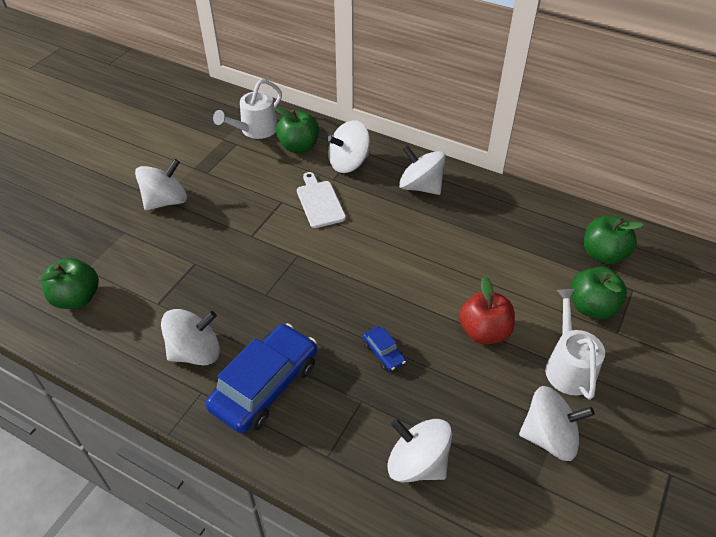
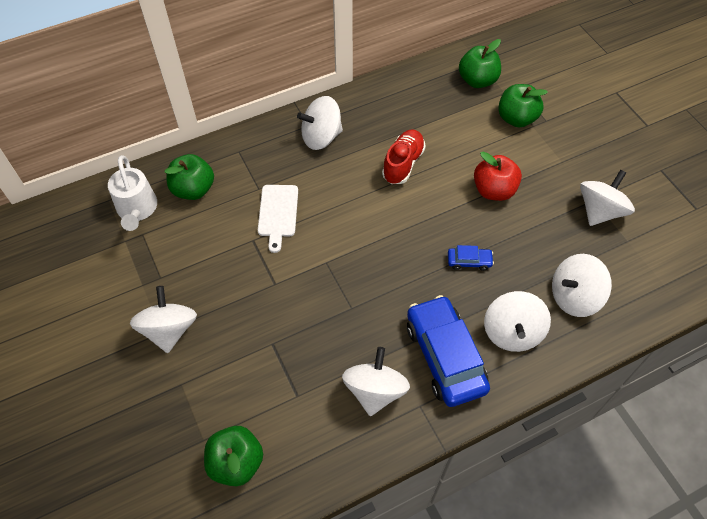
camera: 55 degrees left, 10 degrees up
(319, 202) = (278, 213): white cutting board -> white cutting board turned 105 degrees counterclockwise
(349, 163) = (249, 166): white spinning top -> white spinning top (512, 332)
(447, 251) = (403, 164): none -> red shoe
(568, 366) = (554, 164): white watering can -> none

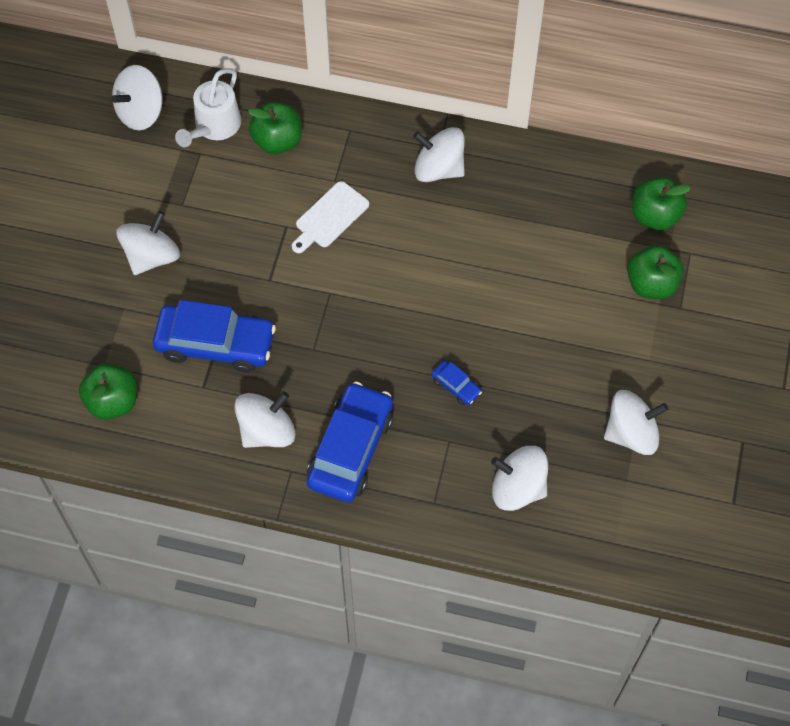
camera: 40 degrees right, 5 degrees up
(277, 357) = (215, 344): none -> blue car
(403, 164) = (489, 250): red shoe -> none
(494, 190) = (549, 338): red apple -> none
(512, 332) = (429, 474): white spinning top -> white spinning top (141, 112)

